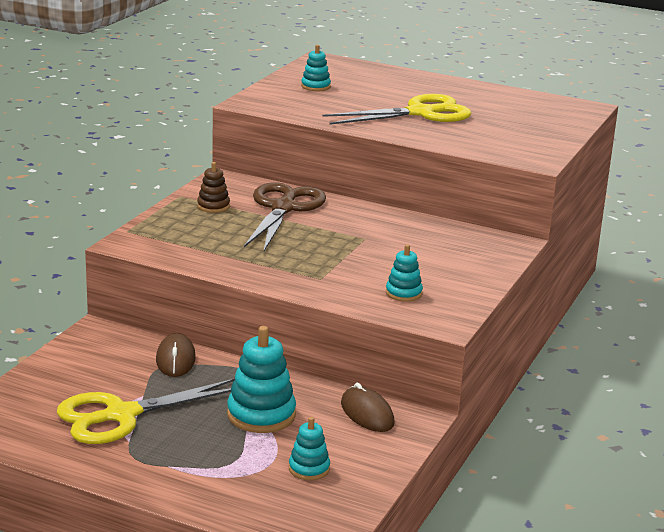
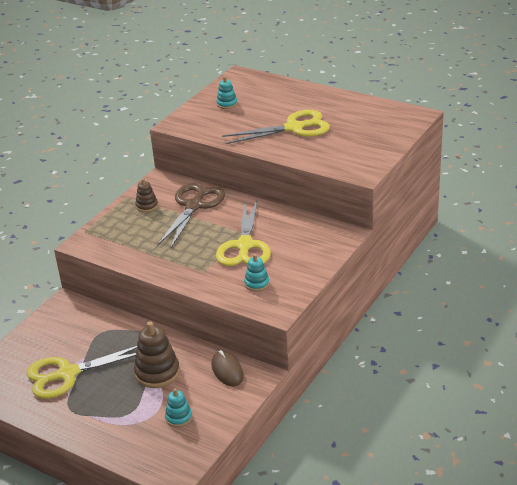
camera: 10 degrees right, 10 degrees up
(175, 359) = (111, 326): brown mouse -> none
(261, 415) = (157, 373): turquoise stacking toy -> brown stacking toy
(372, 252) = (244, 246): none -> yellow scissors

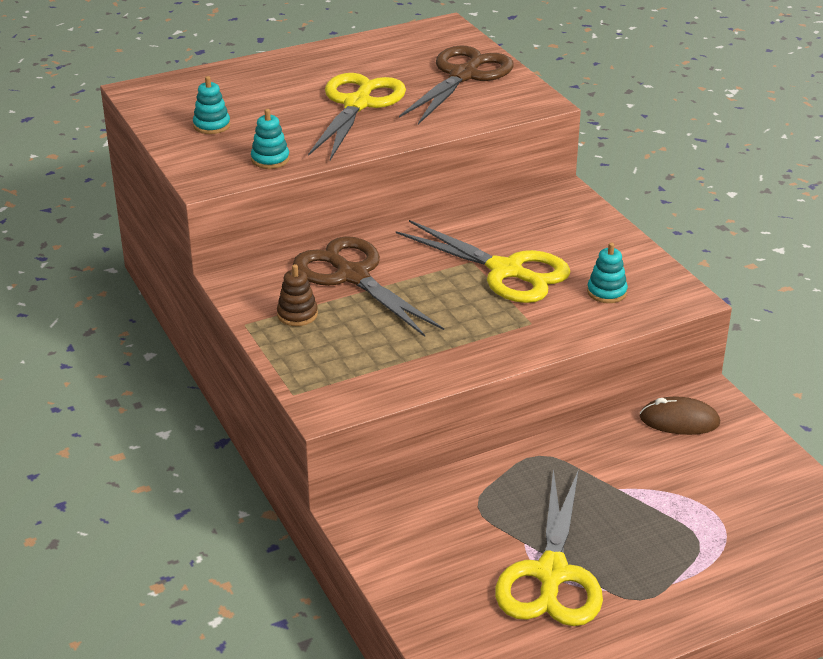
camera: 60 degrees left, 0 degrees up
(157, 373) = (629, 483): brown stacking toy -> none
(178, 417) = (745, 497): turquoise stacking toy -> turquoise stacking toy (270, 159)
(365, 142) = (463, 76): none -> brown scissors

